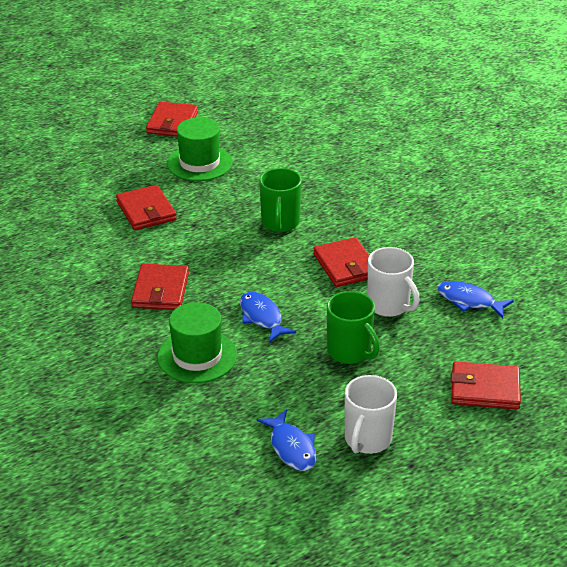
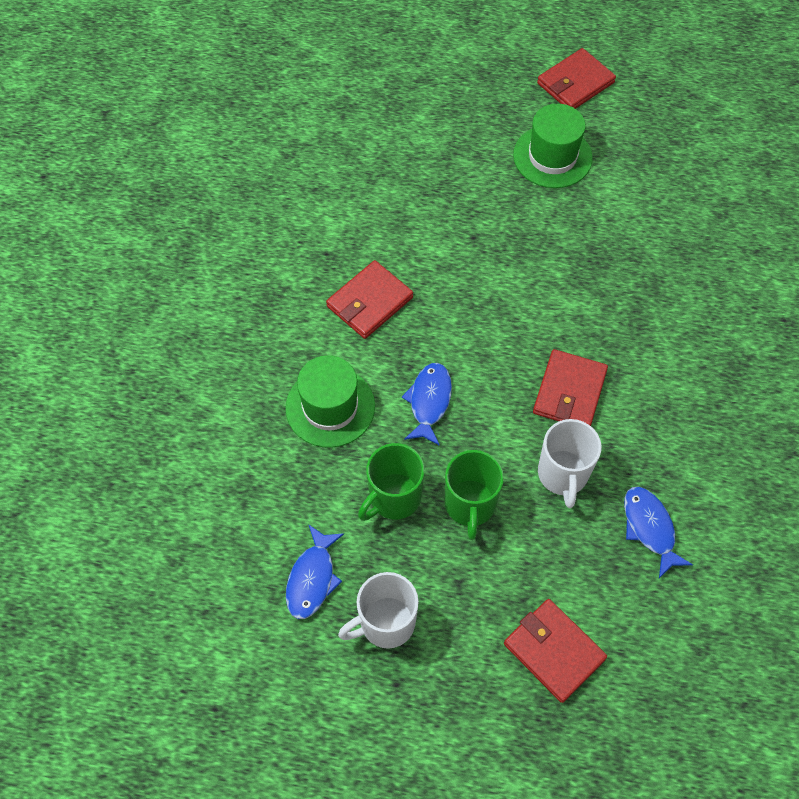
camera: 40 degrees right, 25 degrees up
(146, 211) = (445, 189): red wallet -> none
(280, 223) = (557, 290): green mug -> green mug (393, 498)

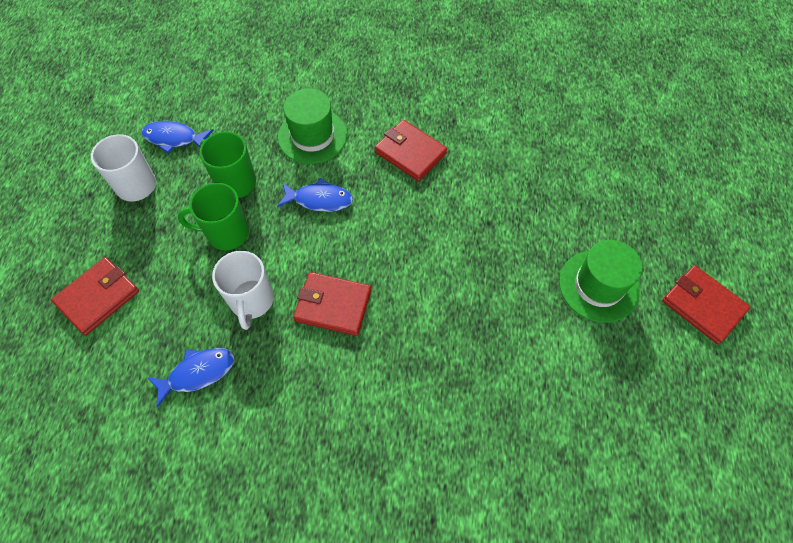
camera: 85 degrees right, 0 degrees up
(563, 475) = (251, 301): white mug -> white mug turned 90 degrees counterclockwise

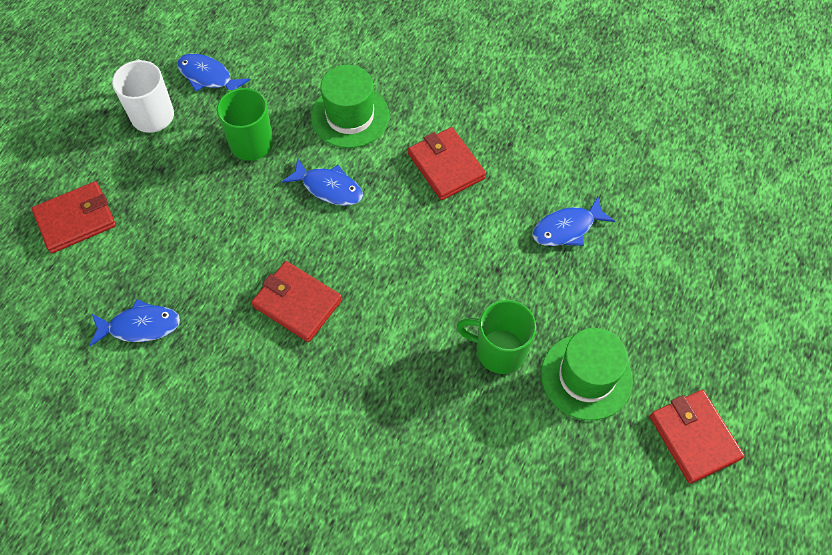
camera: 20 degrees right, 0 degrees up
(226, 233) = (221, 194): green mug -> green mug (499, 351)
(251, 301) = (219, 272): white mug -> none
(529, 173) = (567, 228): none -> blue fish

